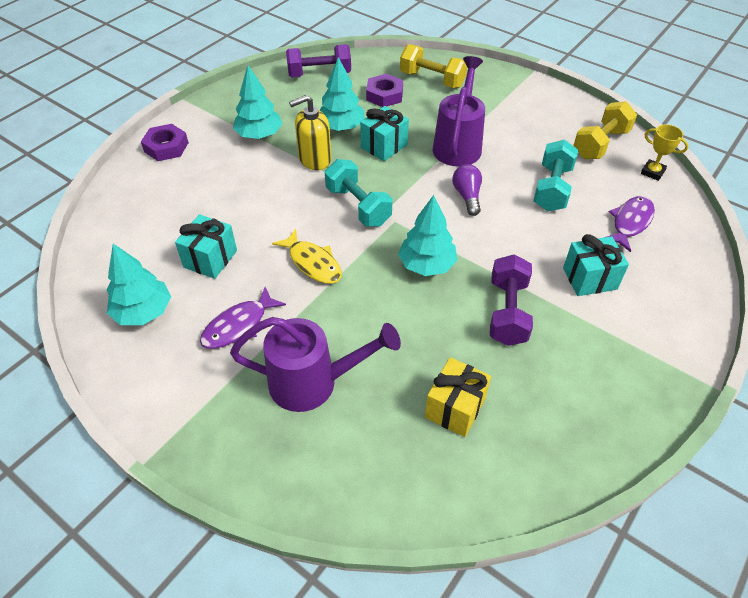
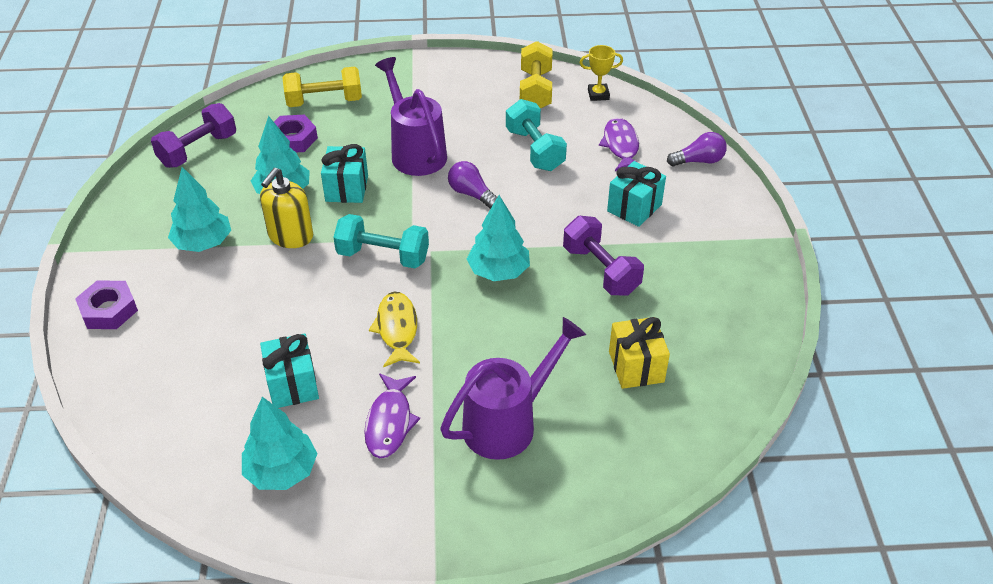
camera: 40 degrees left, 5 degrees down
(313, 263) = (397, 329): yellow fish -> yellow fish turned 105 degrees counterclockwise
(691, 272) = (698, 161): none -> purple light bulb

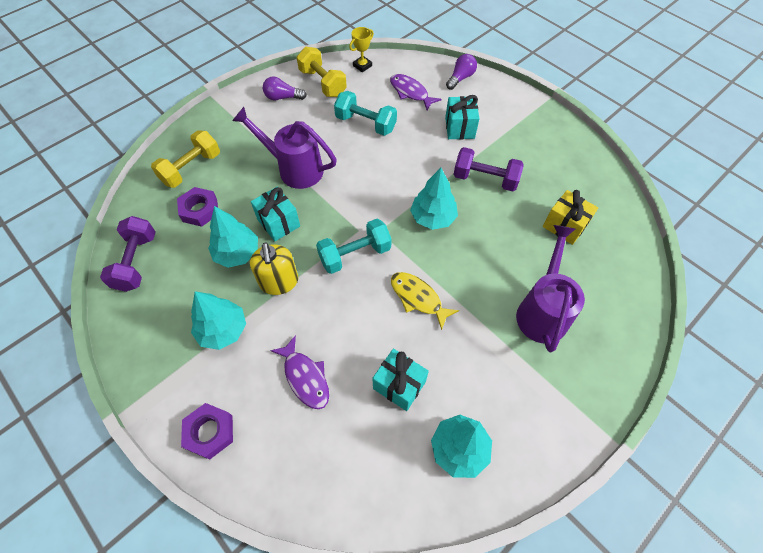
camera: 40 degrees left, 15 degrees up
(390, 422) = (482, 363): purple fish -> purple fish (305, 377)
(471, 194) = (361, 176): purple light bulb -> purple light bulb (283, 97)

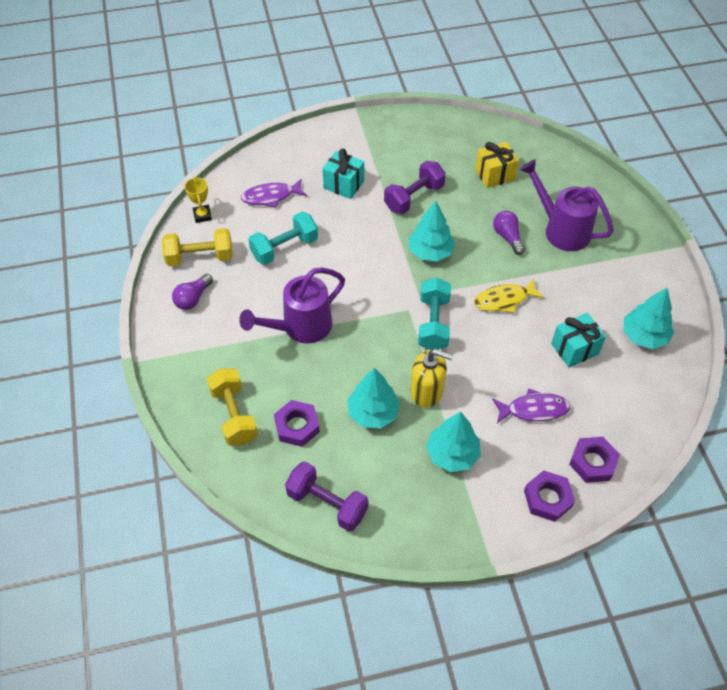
camera: 60 degrees left, 5 degrees down
(270, 459) = (592, 462): none -> purple nut
(278, 223) = (359, 366): turquoise gift -> none
(460, 78) = (282, 153): purple light bulb -> purple light bulb (507, 237)

